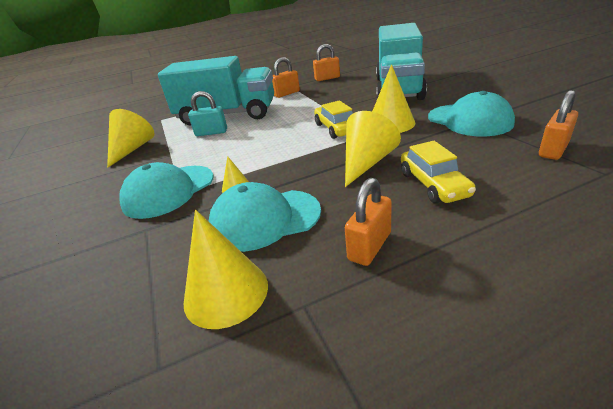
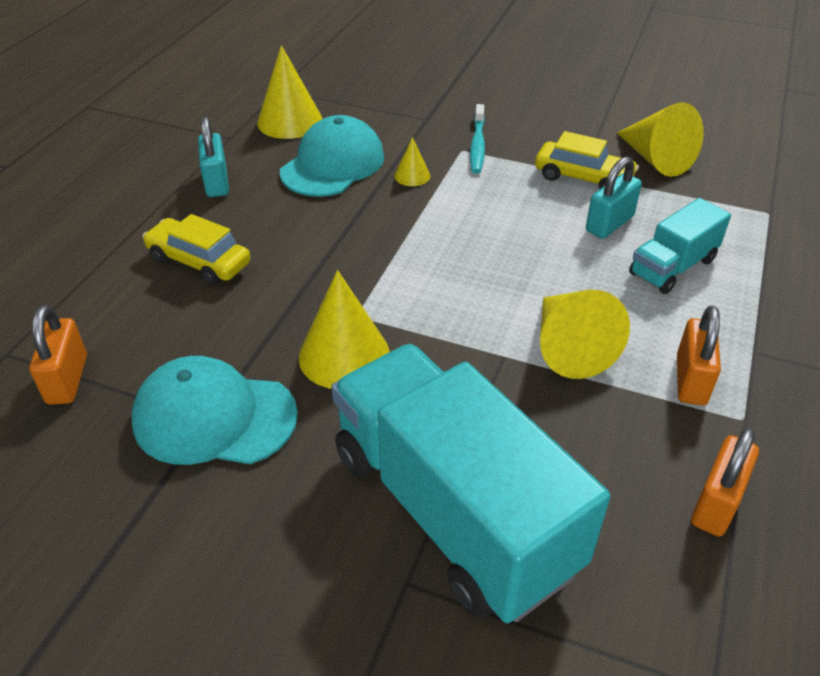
camera: 130 degrees right, 10 degrees up
(169, 191) = (477, 145): turquoise cap -> turquoise toothbrush
(227, 115) = (673, 267): turquoise truck -> turquoise truck, size x0.49
(336, 128) = (422, 308): yellow car -> yellow car (583, 178)
(366, 163) = (302, 261): yellow cone -> yellow cone (569, 347)
(369, 246) = (216, 183): orange padlock -> turquoise padlock

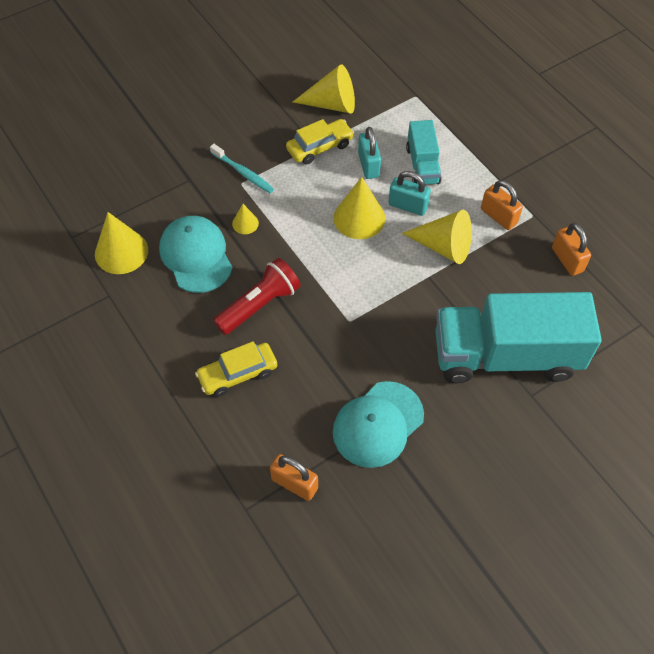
camera: 55 degrees left, 15 degrees up
(216, 183) = (159, 327): turquoise padlock -> turquoise padlock (408, 206)
(311, 234) = (259, 305): none -> red flashlight
(344, 355) = (376, 343): yellow cone -> yellow cone (359, 218)

